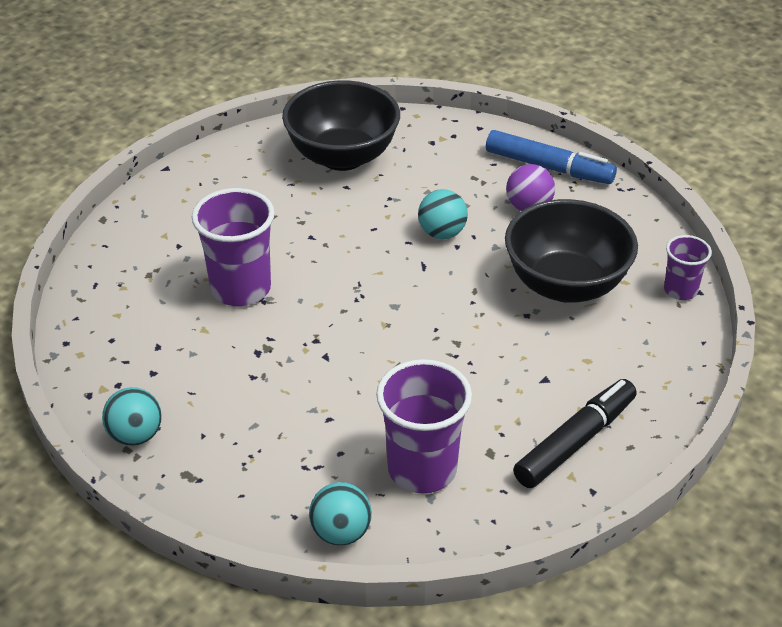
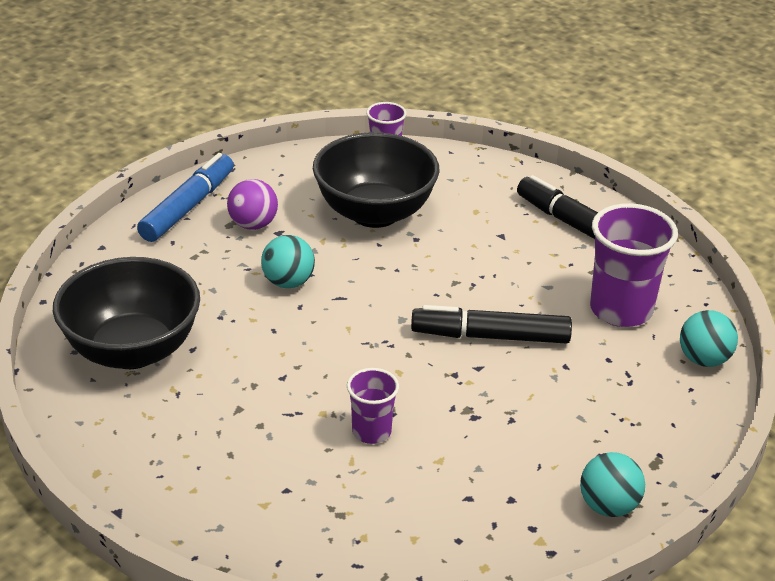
camera: 90 degrees left, 5 degrees down
(241, 289) = (371, 432): purple cup -> purple cup, size x0.56
(372, 365) = (490, 336): none -> black marker

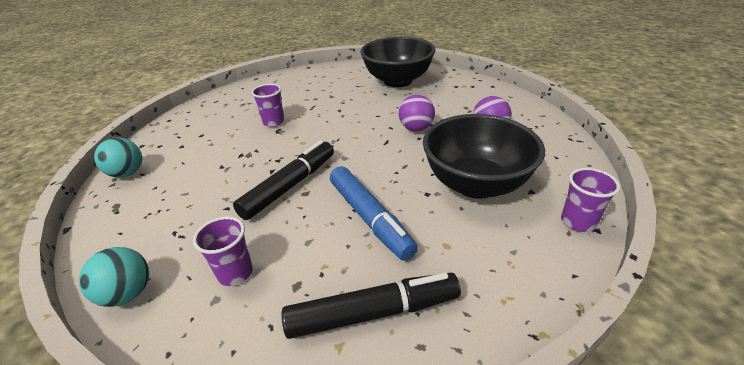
camera: 125 degrees right, 0 degrees up
(188, 207) = (523, 114): blue marker -> blue marker (369, 218)
(288, 282) = (416, 128): turquoise ball -> purple ball
(621, 310) = (235, 273): purple cup -> purple cup, size x0.56

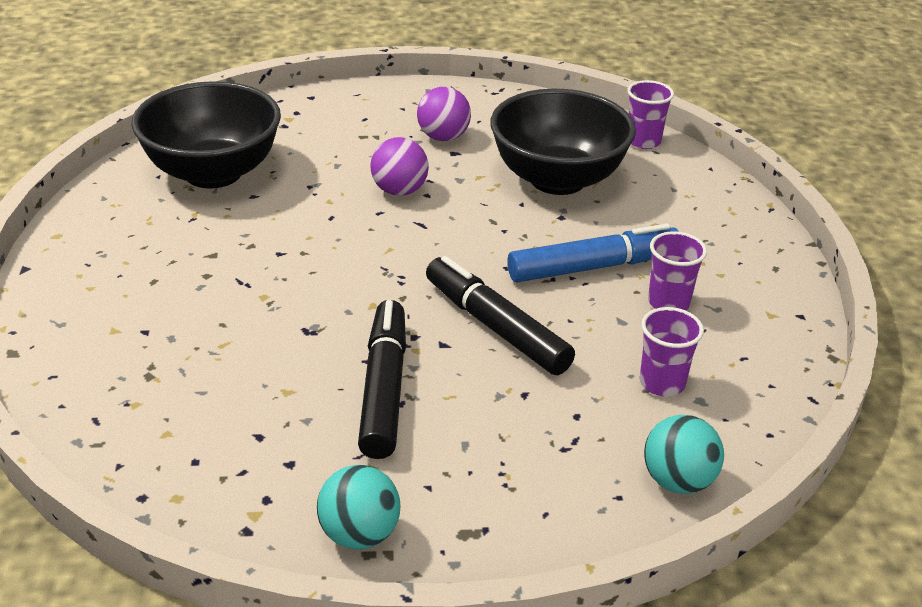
camera: 80 degrees left, 0 degrees up
(273, 122) = (273, 334): purple cup -> purple cup (668, 303)
(373, 313) = (736, 288): black marker -> black marker (384, 388)

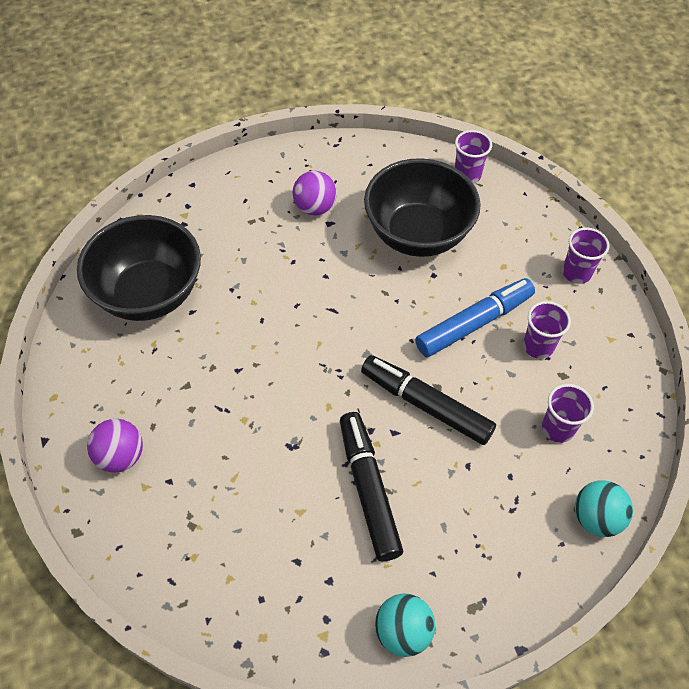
camera: 15 degrees left, 20 degrees up
(399, 191) = (303, 277): purple ball -> purple ball (121, 456)
(749, 247) = (576, 273): none -> purple cup

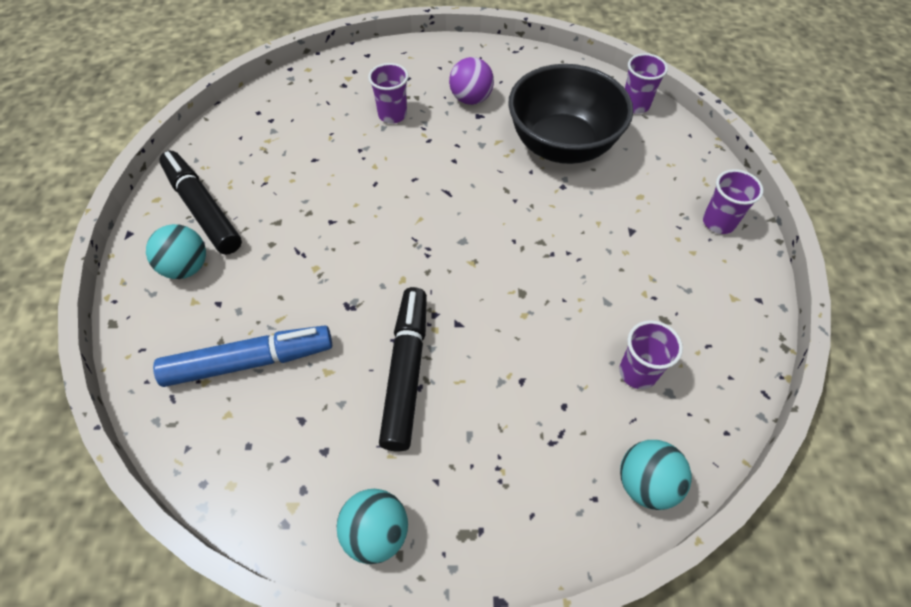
camera: 20 degrees right, 0 degrees up
(121, 456) = (186, 267): purple ball -> turquoise ball
(149, 294) = (284, 135): black bowl -> none
(426, 404) = (502, 306): black marker -> black marker (203, 209)
(474, 323) = (586, 242): blue marker -> blue marker (249, 362)
(538, 346) = (647, 283): purple cup -> purple cup (392, 115)

